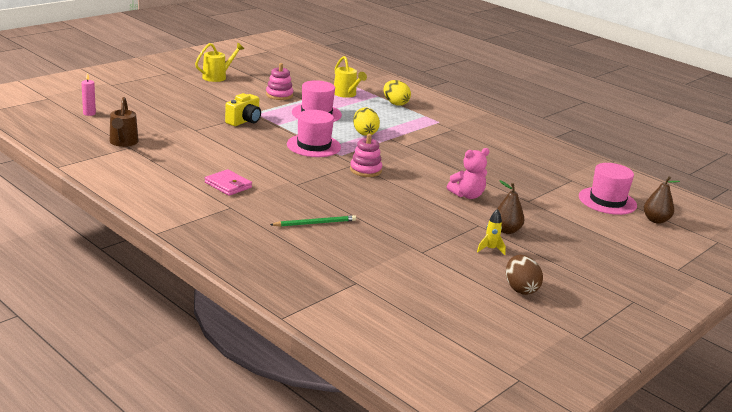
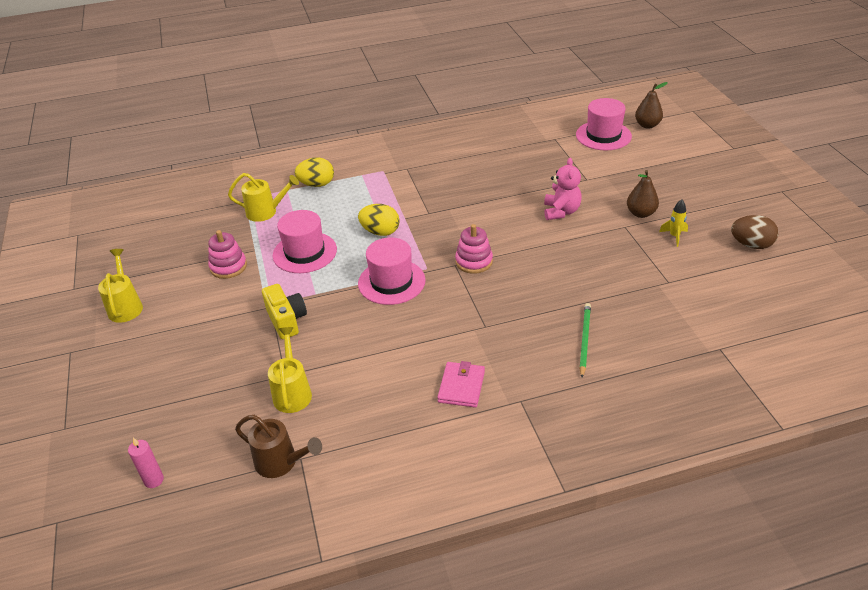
camera: 55 degrees left, 15 degrees up
(182, 135) = (292, 392): none -> yellow watering can
(228, 185) = (461, 387): pink wallet -> pink wallet turned 60 degrees counterclockwise

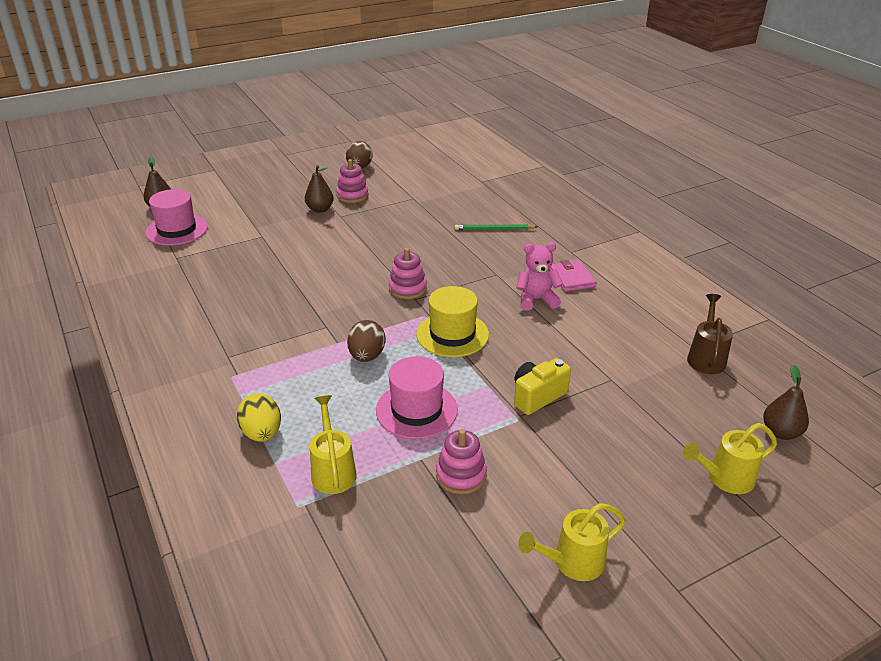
camera: 105 degrees left, 5 degrees down
(154, 480) = (780, 432): pink candle -> brown pear
(292, 392) = (629, 369): yellow watering can -> yellow watering can (724, 478)
(380, 232) = (367, 356): yellow egg -> brown egg
(391, 282) = (452, 334): pink hat -> yellow hat
(461, 387) = (571, 278): pink wallet -> pink wallet turned 75 degrees clockwise
(561, 212) = (319, 247): pink teddy bear -> pink teddy bear (536, 300)
(674, 236) = (352, 195): yellow rocket -> pink stacking toy

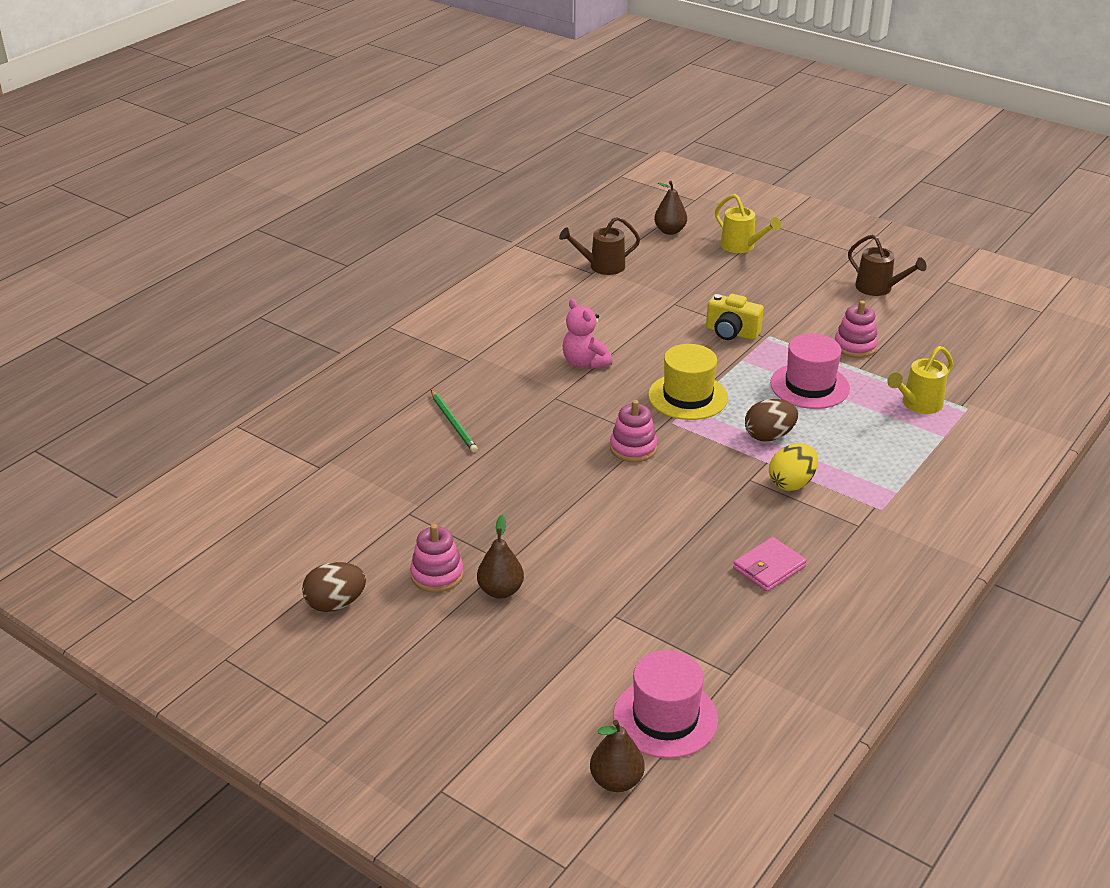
camera: 115 degrees left, 0 degrees up
(262, 433) = (924, 456): yellow egg -> yellow egg (791, 483)
(571, 278) = (526, 350): pink wallet -> pink wallet (769, 567)
(572, 563) = (879, 289): yellow watering can -> brown watering can

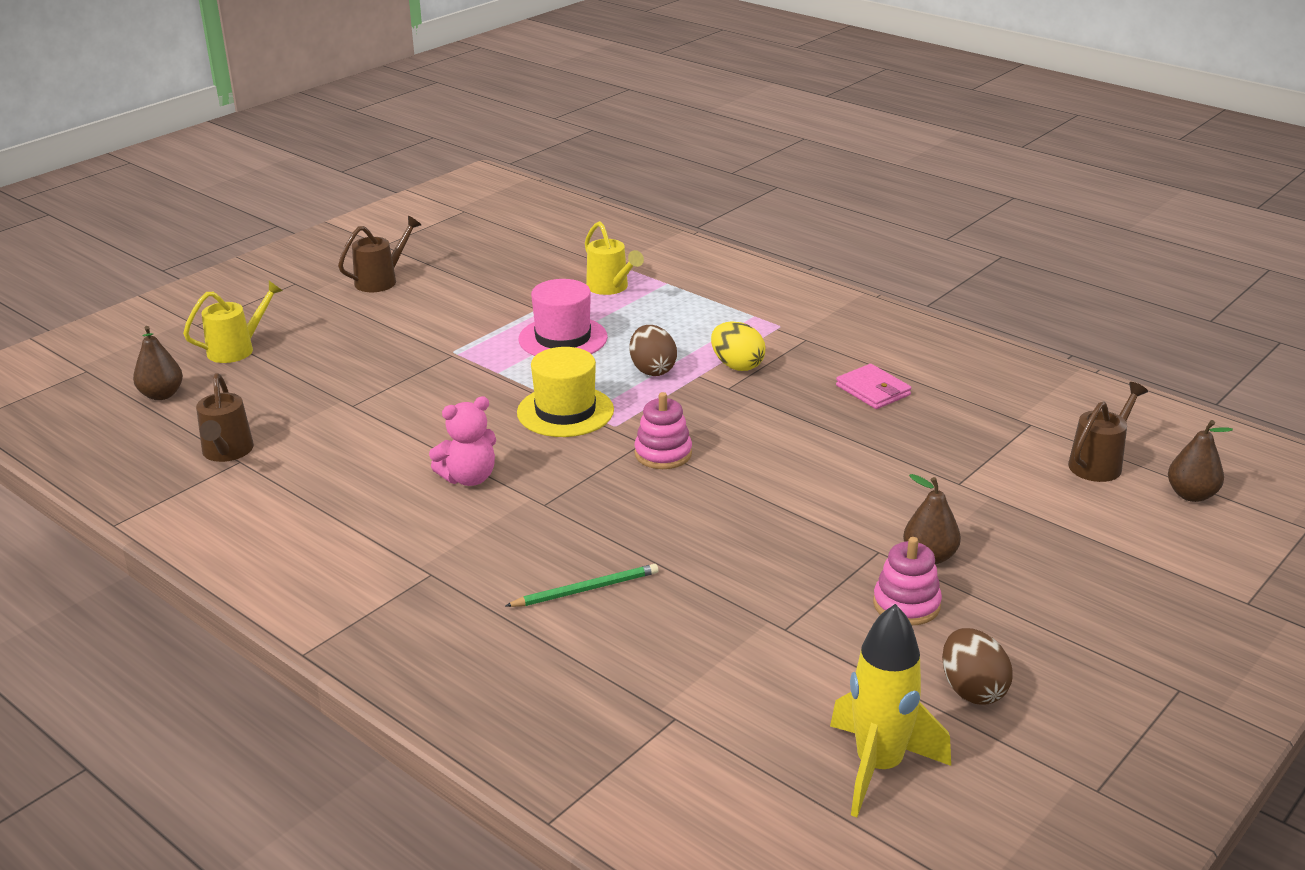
camera: 85 degrees left, 5 degrees down
(263, 554) = (878, 767): none -> yellow rocket
(665, 717) = (1099, 463): pink hat -> brown watering can
(731, 333) = (437, 373): yellow camera -> none
(855, 346) = (493, 306): pink stacking toy -> none

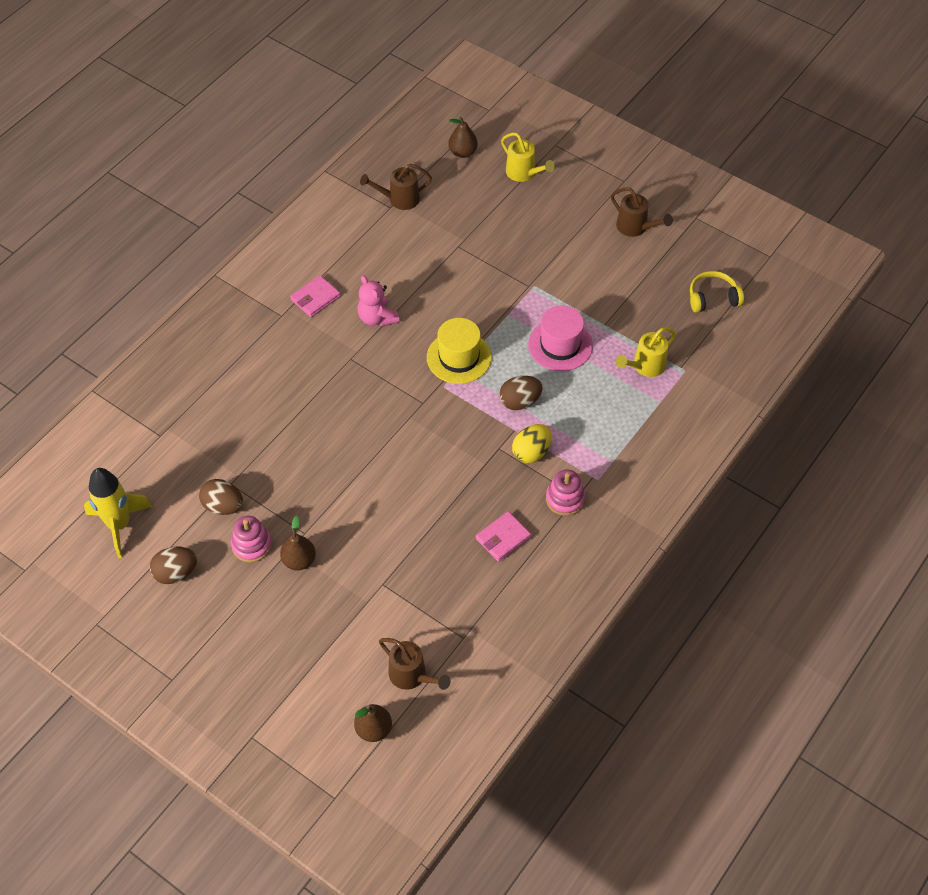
camera: 85 degrees right, 25 degrees up
(405, 537) = (315, 298): none -> pink wallet
(516, 244) = (713, 298): none -> yellow headphones
(586, 589) = (267, 387): green pencil -> none
(663, 454) = (410, 415): pink stacking toy -> pink stacking toy (565, 499)
(831, 636) = (223, 506): none -> brown egg

